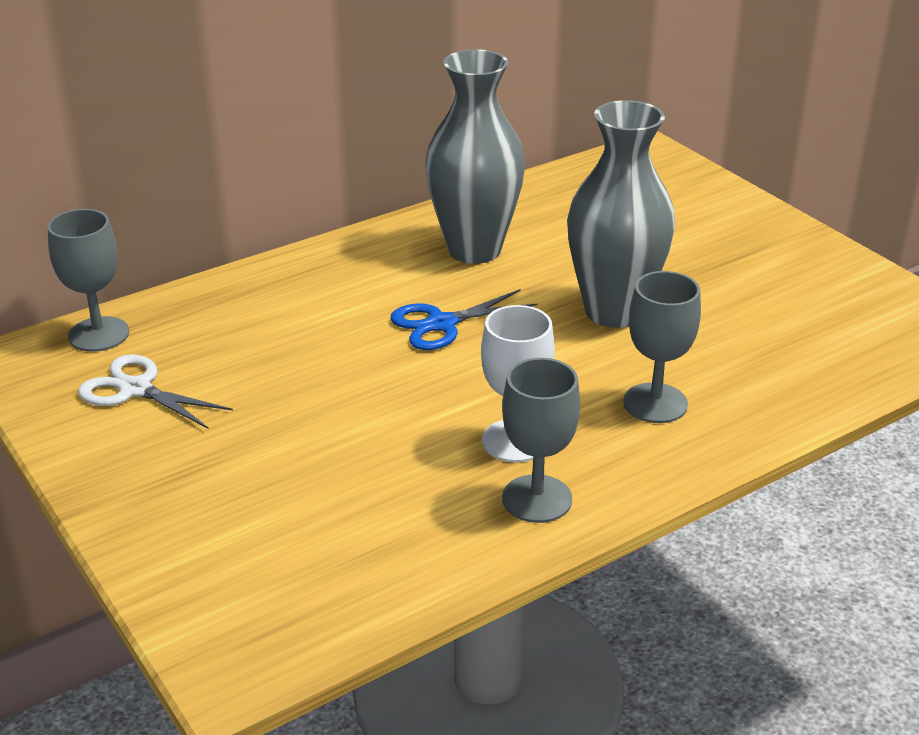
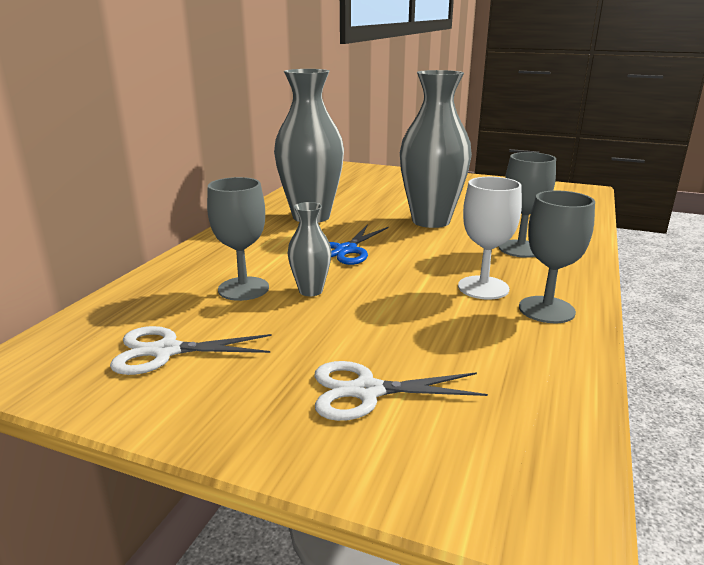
camera: 35 degrees left, 10 degrees down
(99, 334) = (84, 328): grey goblet -> grey goblet (243, 289)
(240, 504) = (366, 391): none -> white scissors
(332, 369) = (310, 291): none -> grey vase

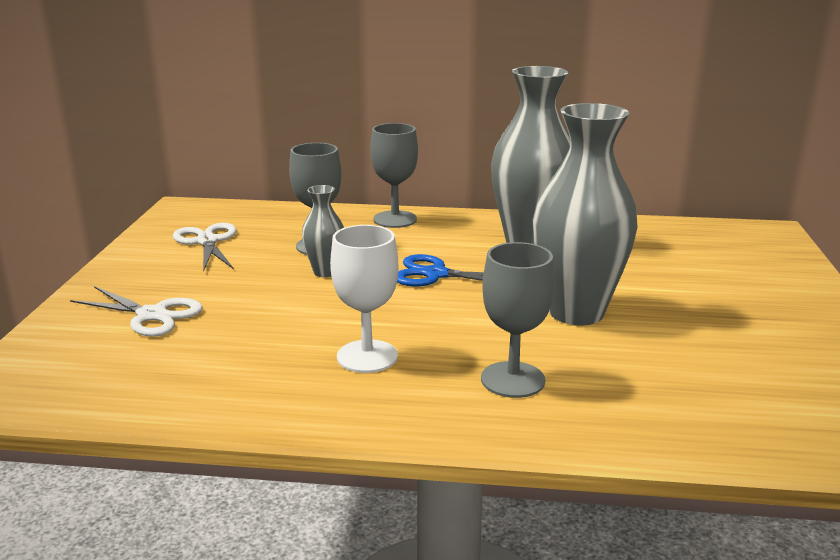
camera: 75 degrees right, 0 degrees up
(366, 391) = (152, 315): white scissors -> white scissors turned 135 degrees clockwise
(546, 310) = (320, 397): grey goblet -> grey goblet (395, 219)

